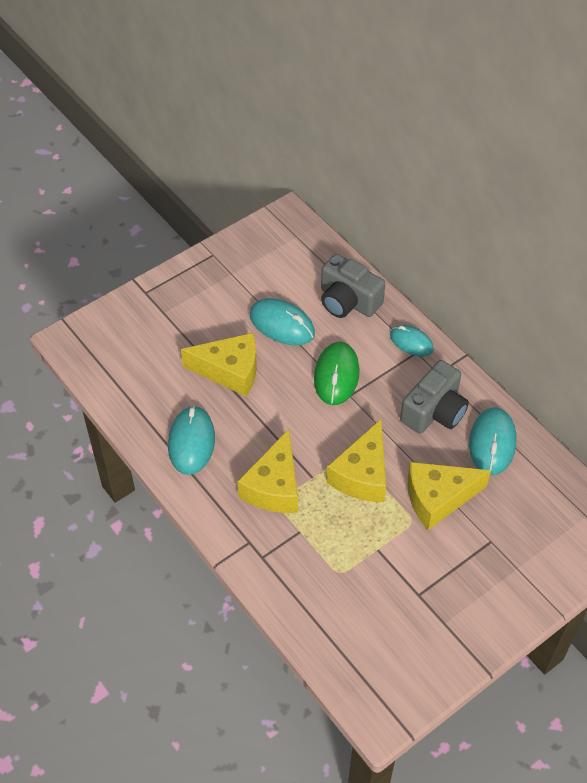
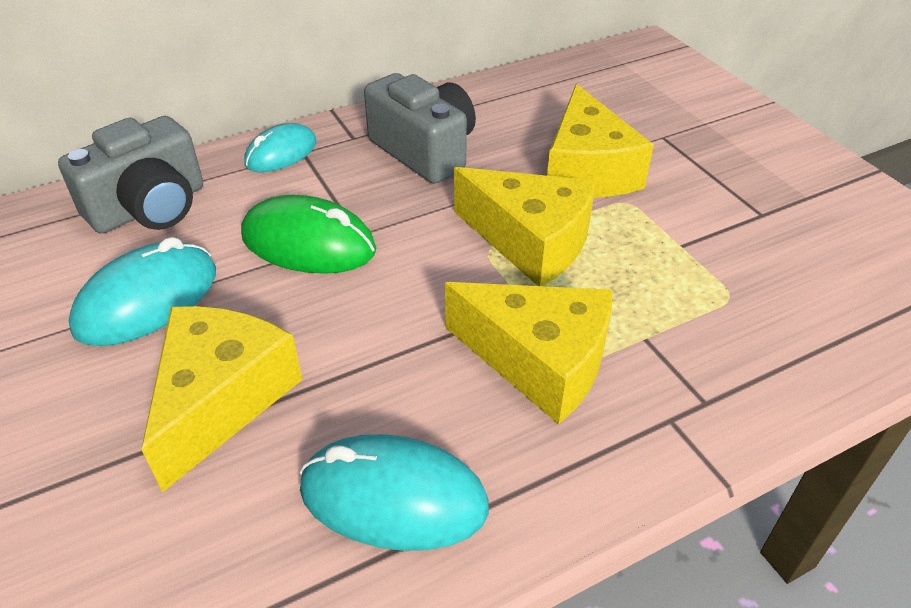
camera: 80 degrees left, 10 degrees down
(492, 443) = (497, 111): turquoise mouse -> none

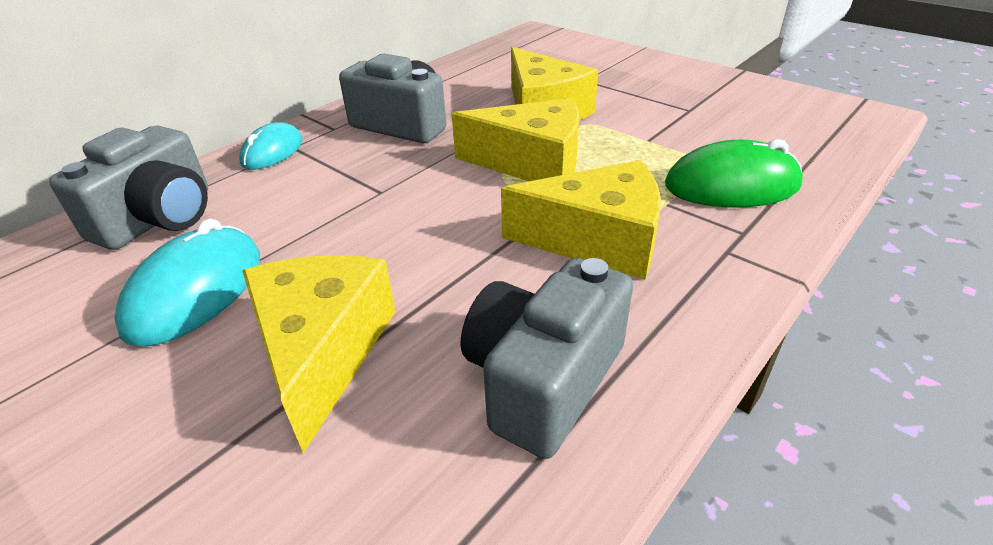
camera: 20 degrees left, 5 degrees down
(308, 243) = (338, 209): green mouse -> green mouse (731, 186)
(393, 498) = (543, 379): turquoise mouse -> grey camera

